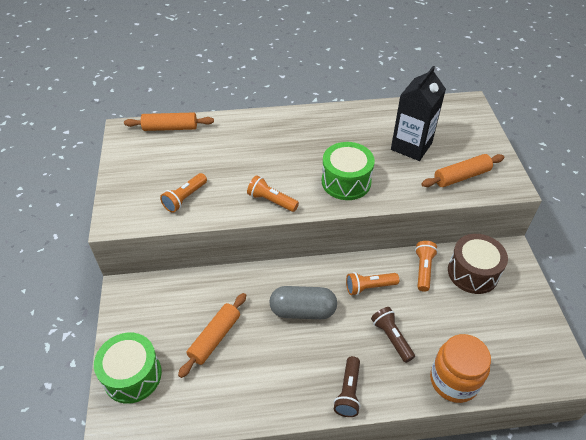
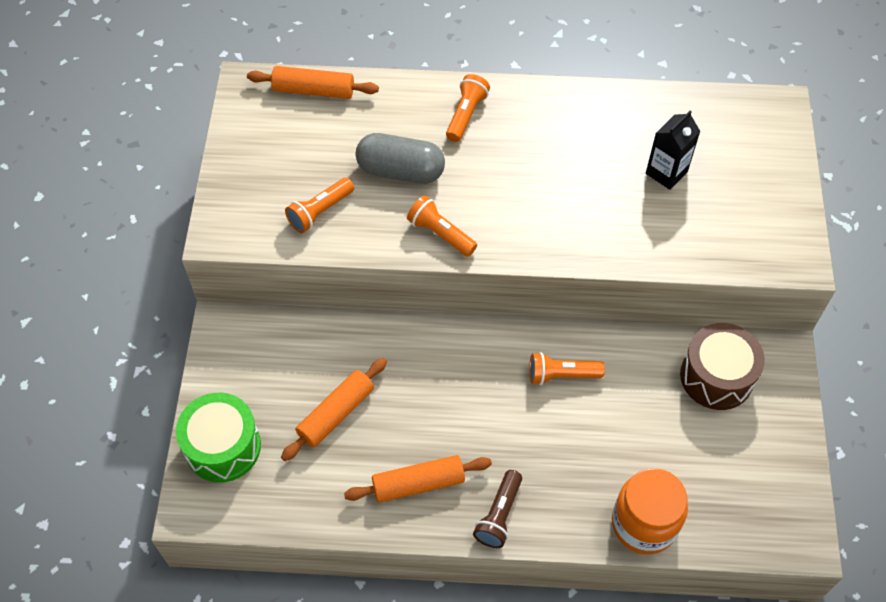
camera: 10 degrees right, 10 degrees up
(303, 310) = (461, 394): grey capsule -> grey capsule (400, 171)
(346, 181) = (554, 218): green drum -> none
(391, 337) = (574, 452): brown flashlight -> none
(411, 146) = (666, 172): black carton -> black carton, size x0.64
(423, 269) = (646, 361): orange flashlight -> orange flashlight (466, 115)
(461, 176) = (727, 234): orange rolling pin -> orange rolling pin (418, 483)

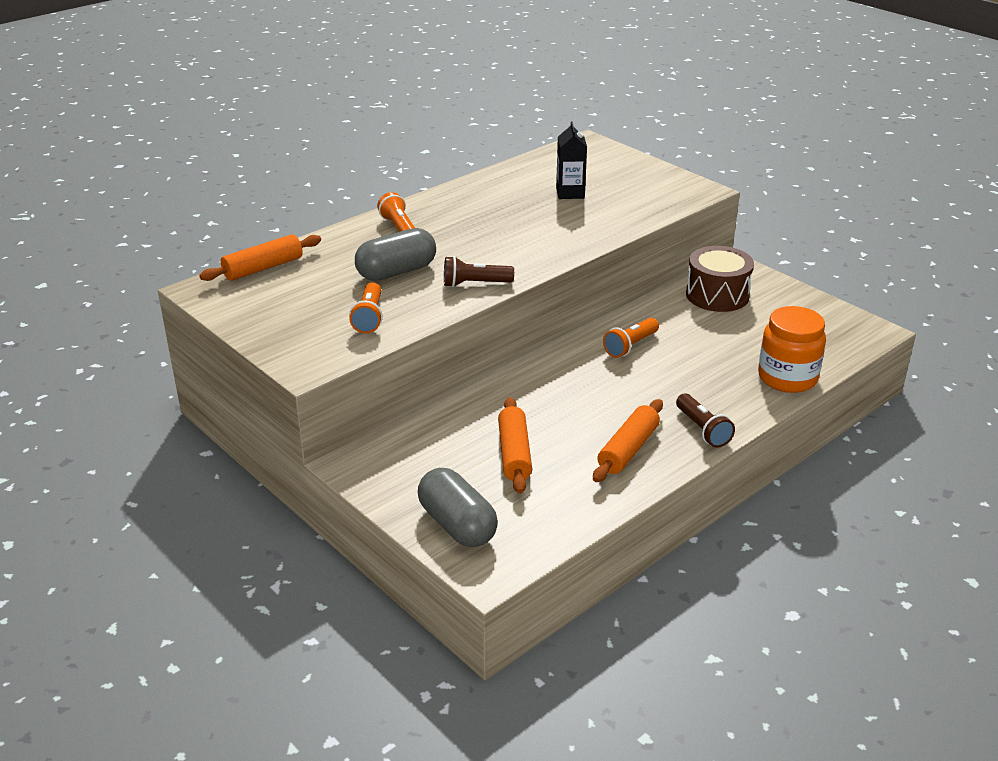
camera: 45 degrees left, 25 degrees down
(223, 447) = (457, 525): green drum -> grey capsule
(440, 234) = (474, 284): orange flashlight -> brown flashlight

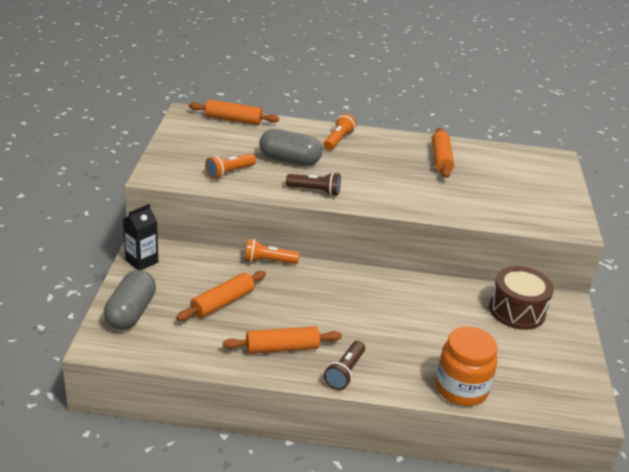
camera: 45 degrees right, 0 degrees up
(474, 284) = (315, 191): brown flashlight -> brown flashlight turned 150 degrees clockwise
(512, 194) = (441, 159): none -> orange rolling pin
(570, 193) = (478, 179): black carton -> black carton (141, 261)
(630, 346) = (398, 298): orange flashlight -> orange flashlight (268, 261)

